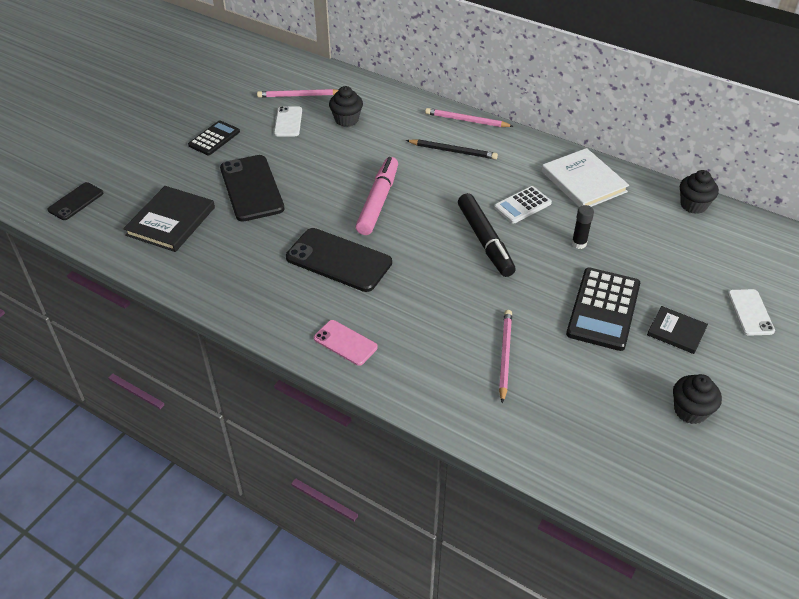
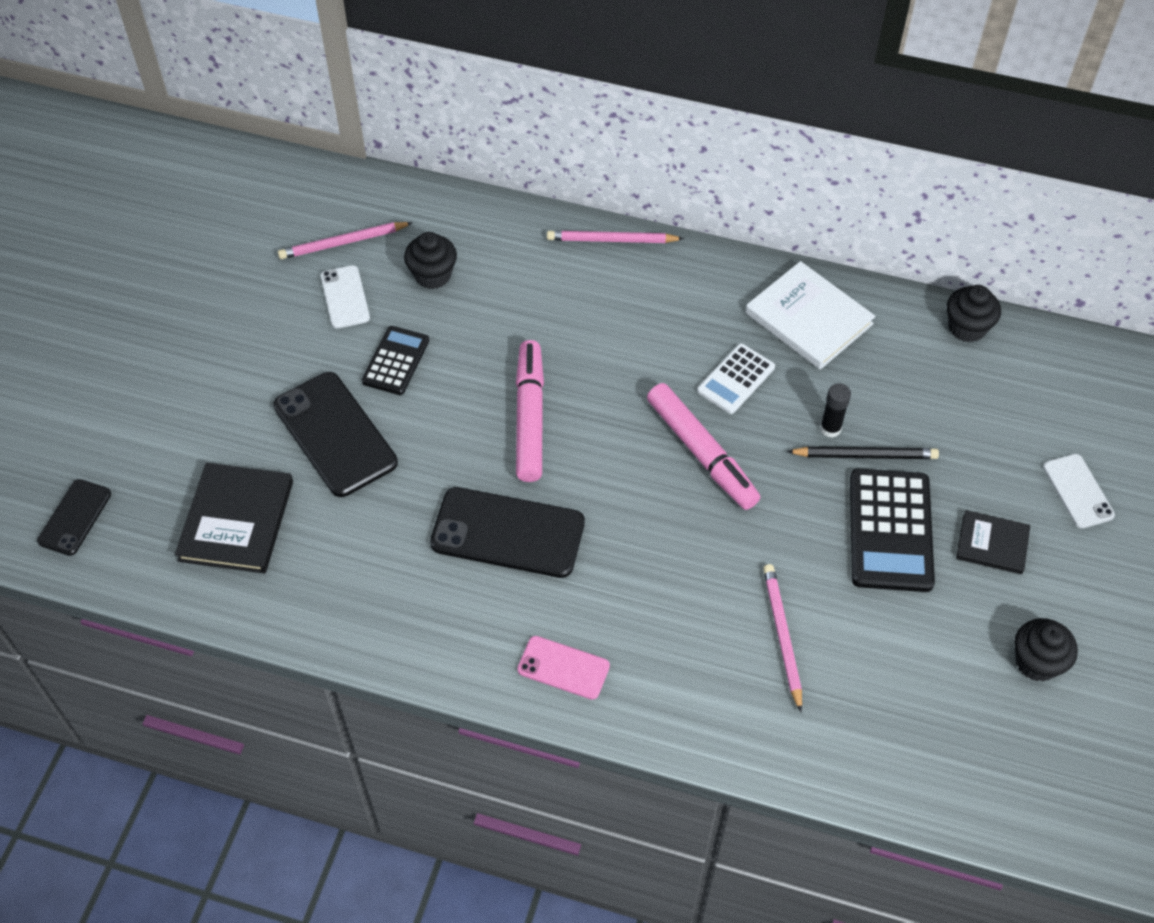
camera: 15 degrees left, 10 degrees up
(214, 138) = (242, 353): black calculator -> black calculator (395, 361)
(453, 151) = (609, 301): black pencil -> black pencil (865, 455)
(485, 241) = (701, 453): black marker -> pink marker

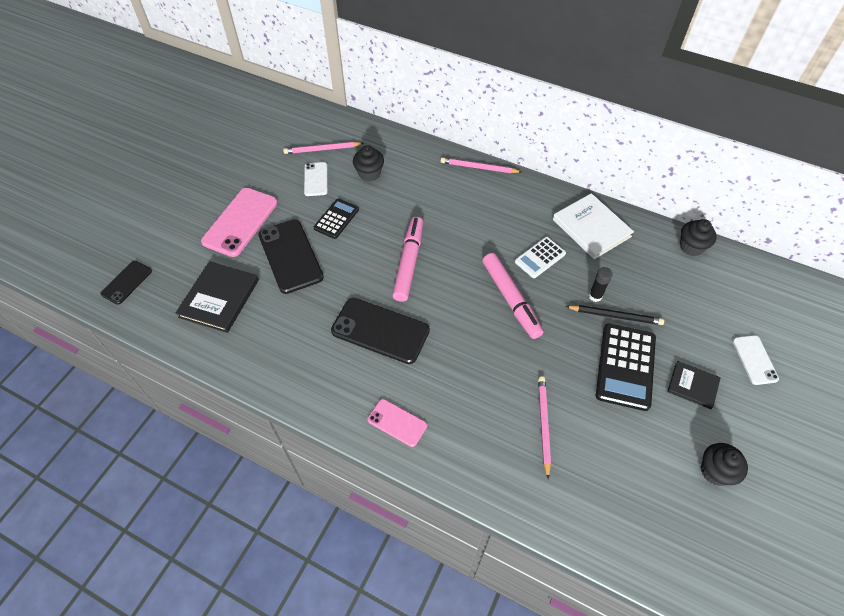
camera: 10 degrees right, 0 degrees up
(236, 389) = (240, 222): none -> pink phone

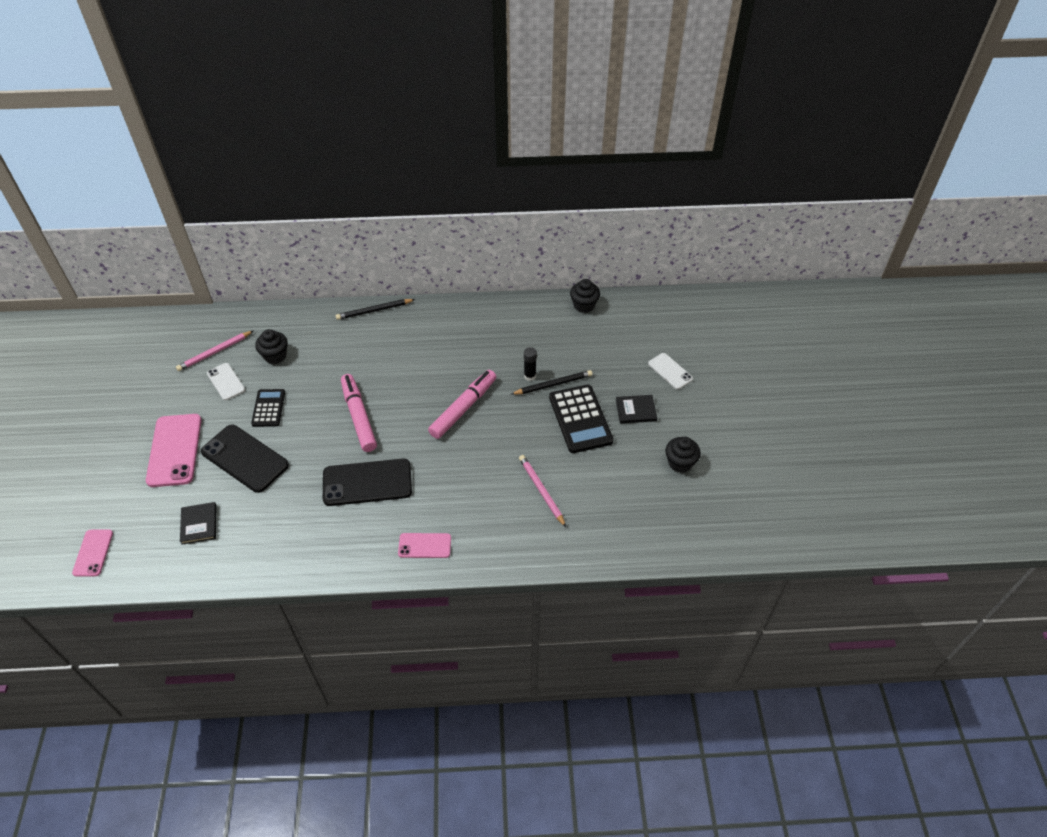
camera: 30 degrees left, 5 degrees down
(126, 282) = (93, 553): black phone -> pink phone
(219, 298) = (199, 524): black book -> black book, size x0.60
(479, 168) = (374, 311): pink pencil -> black pencil
(511, 299) = (463, 408): pink marker -> pink marker turned 90 degrees counterclockwise
(540, 258) = (469, 365): white calculator -> none
(591, 228) = (498, 323): white book -> none

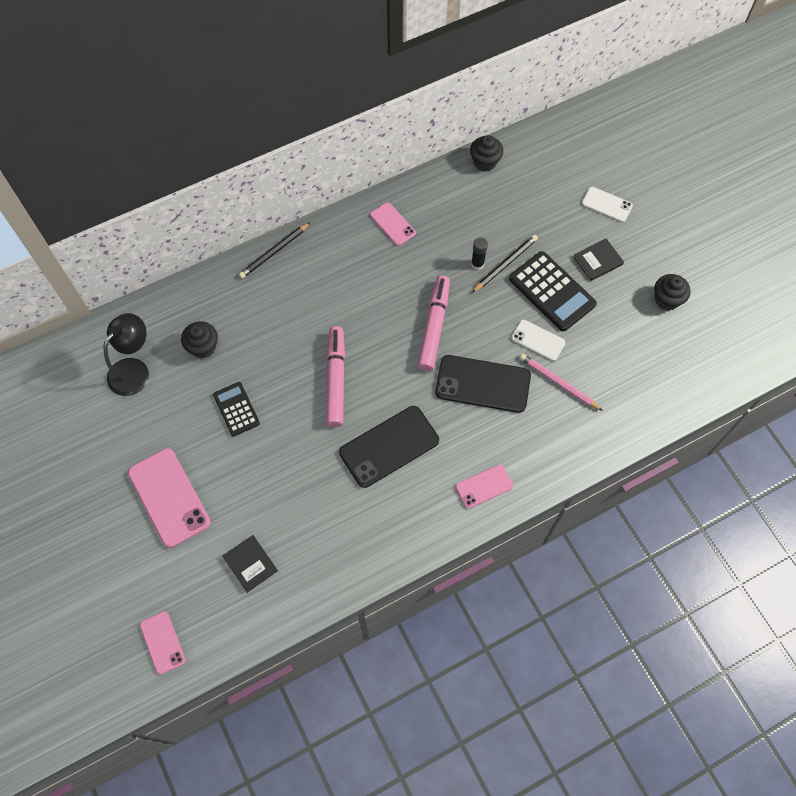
camera: 25 degrees left, 15 degrees up
(215, 352) = (134, 369): pink pencil -> black lamp
(226, 381) = (170, 398): white phone -> white phone (538, 340)
(245, 458) = (249, 474): black phone -> black phone (483, 384)
(359, 417) = (336, 379): pink marker -> pink marker turned 45 degrees clockwise
(479, 323) = (392, 224): none -> pink phone

